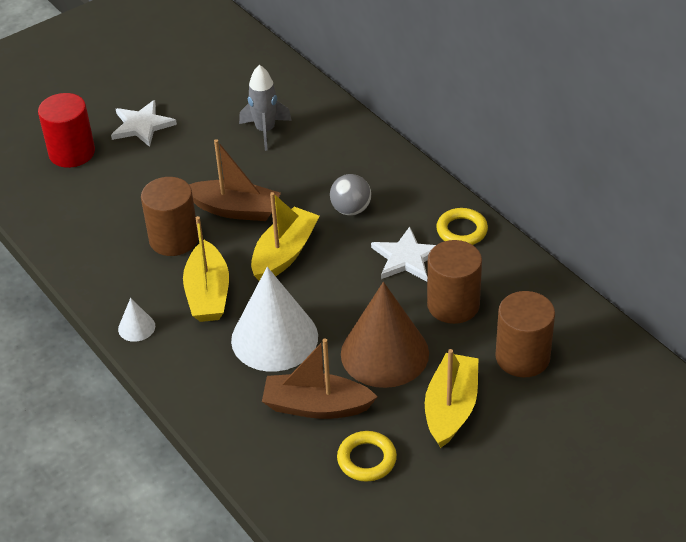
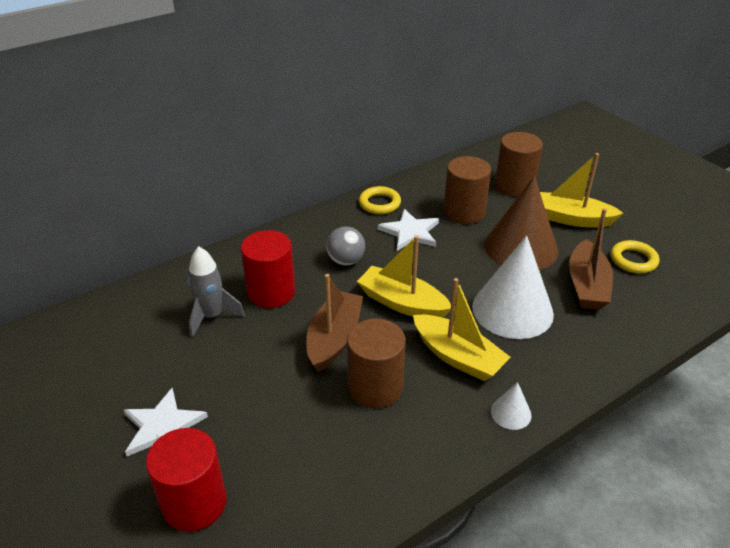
camera: 90 degrees left, 5 degrees down
(208, 293) = (457, 357): yellow boat -> yellow boat turned 45 degrees clockwise
(299, 163) = (271, 292): none -> red cylinder

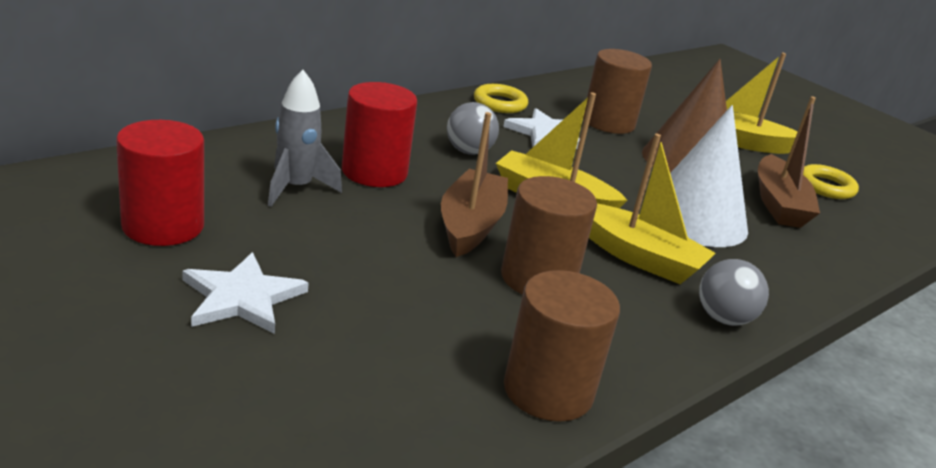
camera: 10 degrees left, 10 degrees down
(194, 503) = (304, 386): red cylinder -> red cylinder (163, 226)
(511, 413) = (723, 318): white cone -> grey ball
(514, 185) = (663, 106): brown cylinder -> brown cylinder (548, 390)

